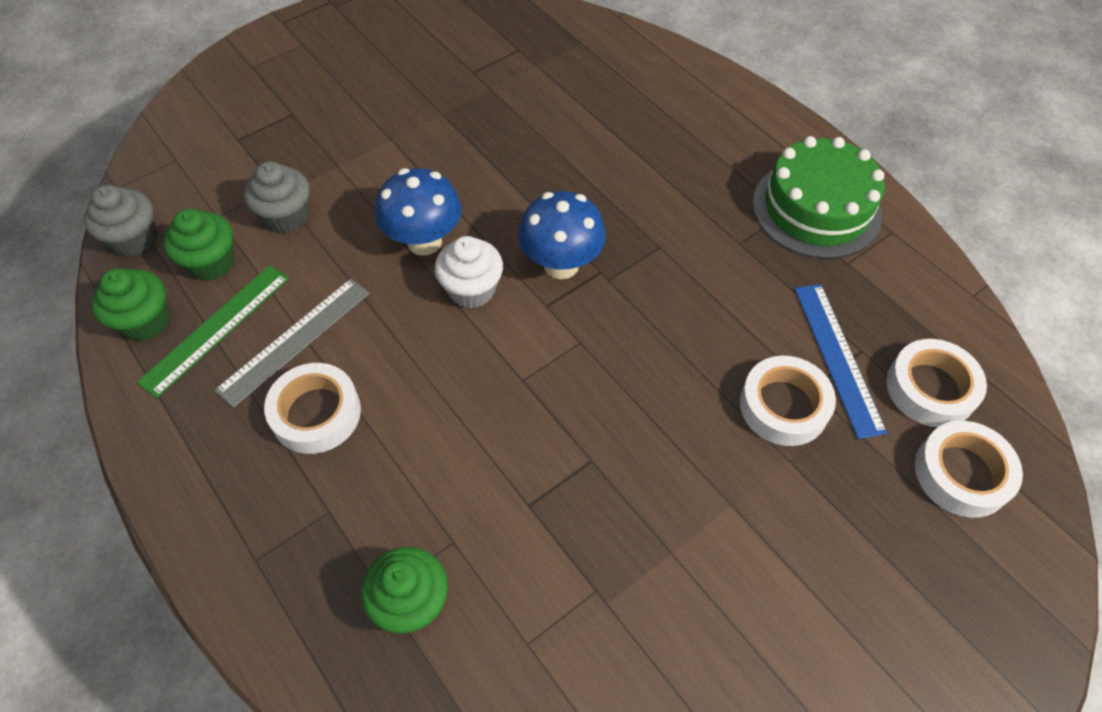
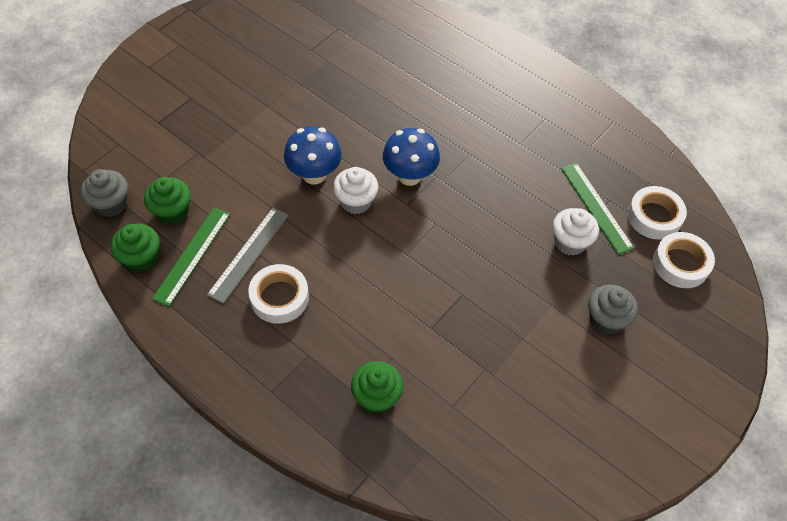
camera: 15 degrees left, 0 degrees up
(286, 216) = (213, 172): grey cupcake -> grey cupcake (606, 319)
(783, 406) = (570, 242): white tape -> white cupcake
(816, 208) = (563, 113): green cake -> none
(838, 357) = (596, 207): blue ruler -> green ruler

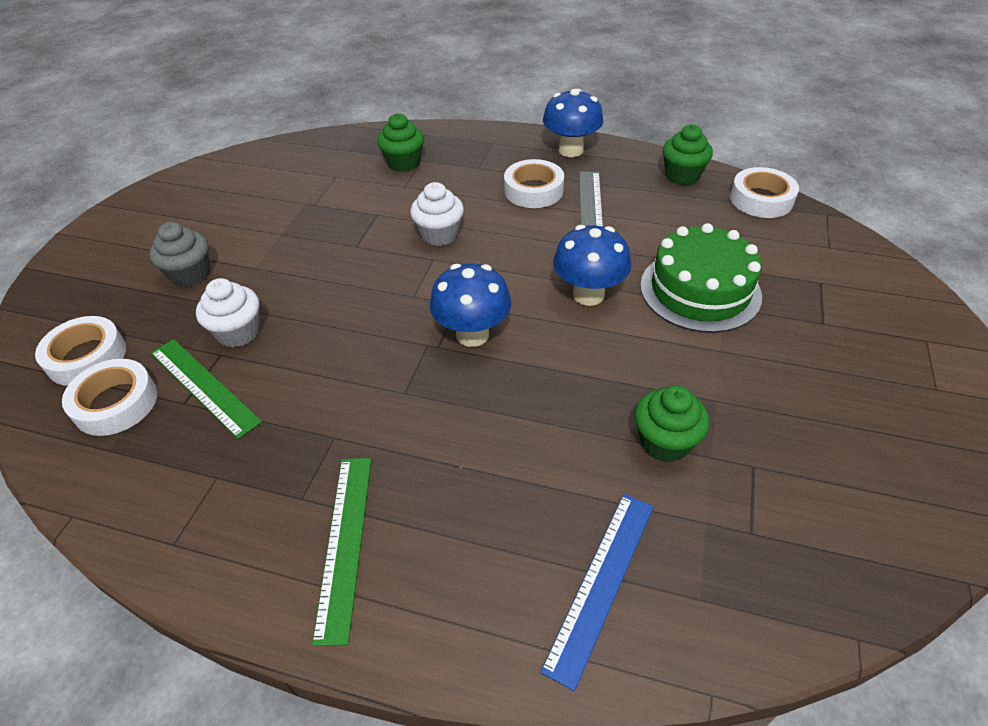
camera: 160 degrees right, 10 degrees down
(111, 204) = (761, 199): grey cupcake -> white tape
(172, 212) = (698, 213): green cupcake -> green cupcake (665, 442)
(192, 255) = (641, 191): green ruler -> green ruler (344, 543)
(205, 340) = (571, 150): none -> blue mushroom
(239, 148) = (700, 290): none -> green cake
(356, 201) = (519, 285): white cupcake -> white cupcake (439, 234)
(417, 36) = (601, 583): none -> blue ruler

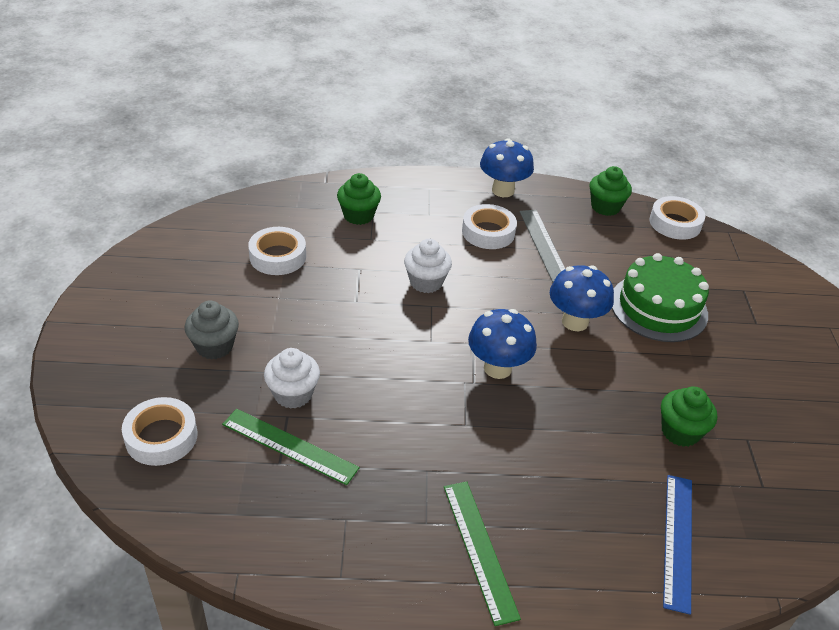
camera: 20 degrees left, 5 degrees down
(116, 403) = (217, 473): white tape -> white tape (278, 256)

